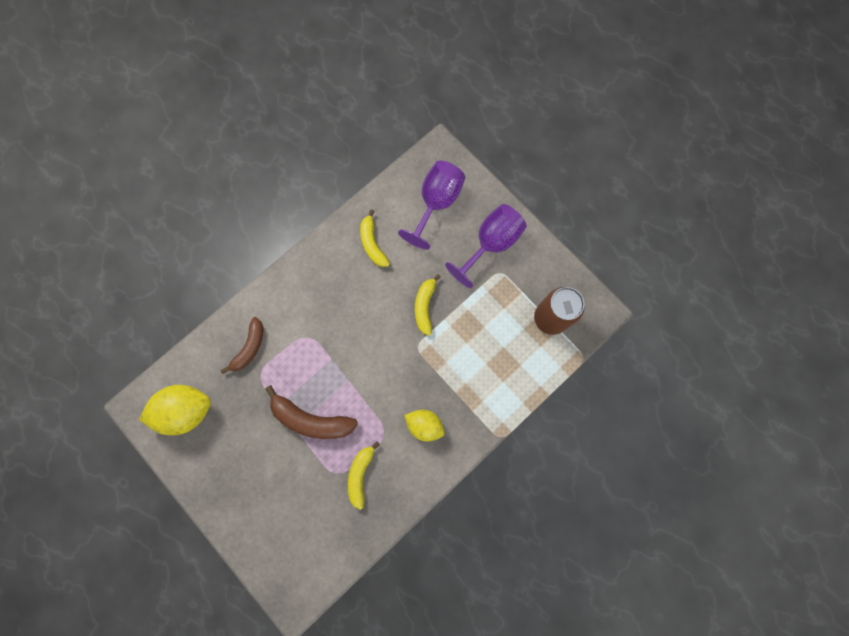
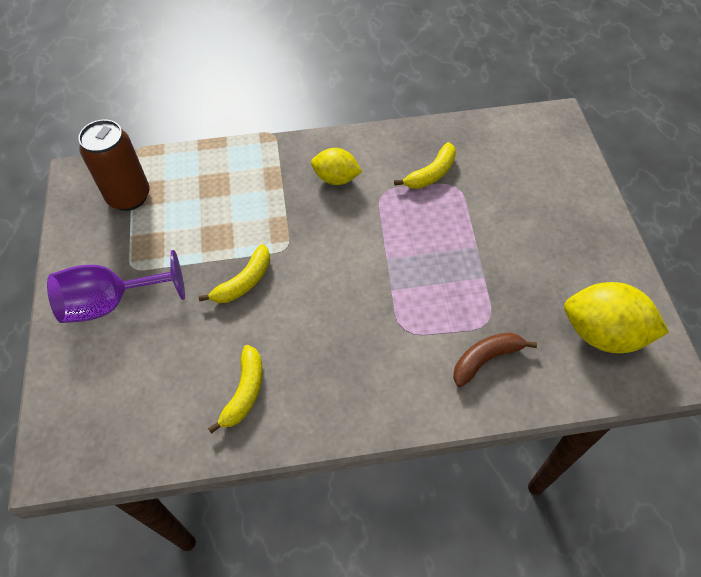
camera: 145 degrees left, 20 degrees down
(311, 419) = (453, 245): brown banana -> none
(424, 425) = (336, 178): yellow lemon -> yellow lemon turned 45 degrees counterclockwise
(436, 203) = (124, 393): purple goblet -> none

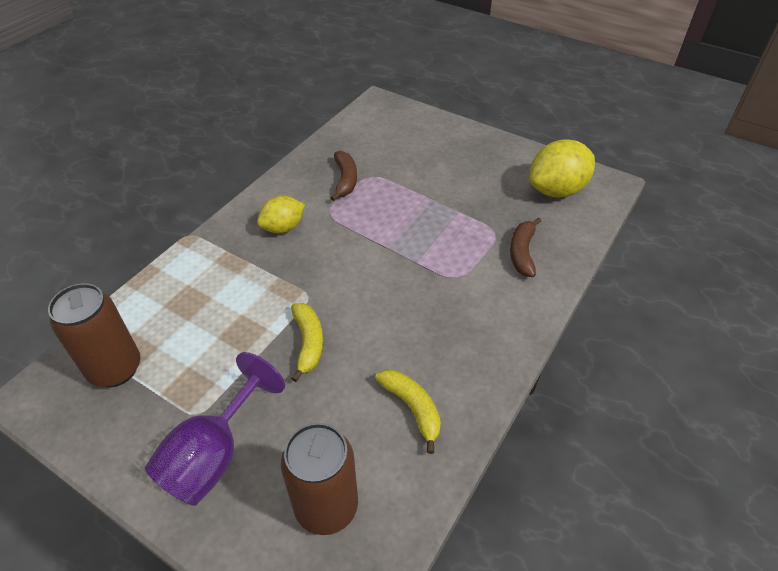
camera: 50 degrees left, 10 degrees down
(123, 398) = (326, 507): none -> brown can
(431, 174) = (345, 180): yellow banana -> brown banana

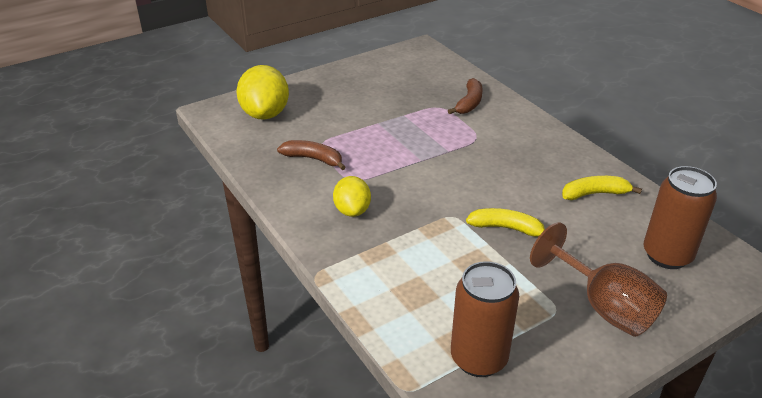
camera: 65 degrees left, 10 degrees down
(214, 455) = (603, 306): purple goblet -> brown goblet
(522, 252) = (469, 103): brown banana -> brown banana turned 105 degrees counterclockwise
(556, 190) = (412, 68): yellow lemon -> yellow lemon (265, 114)

